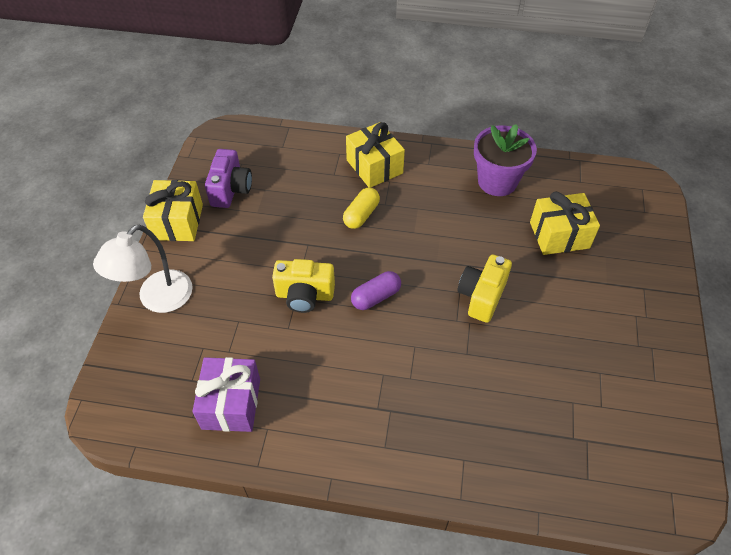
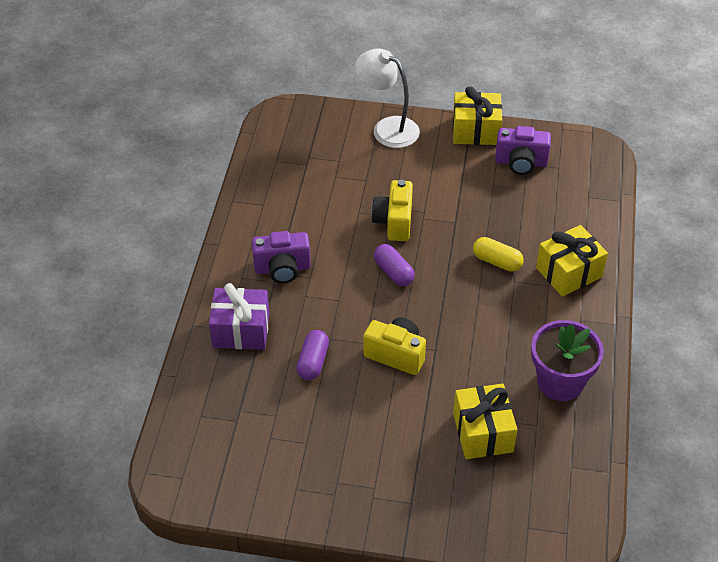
camera: 90 degrees right, 5 degrees down
(231, 403) = (286, 182): purple gift -> purple gift (241, 330)
(371, 403) = (282, 269): none -> purple camera
(500, 369) = (313, 362): none -> purple capsule

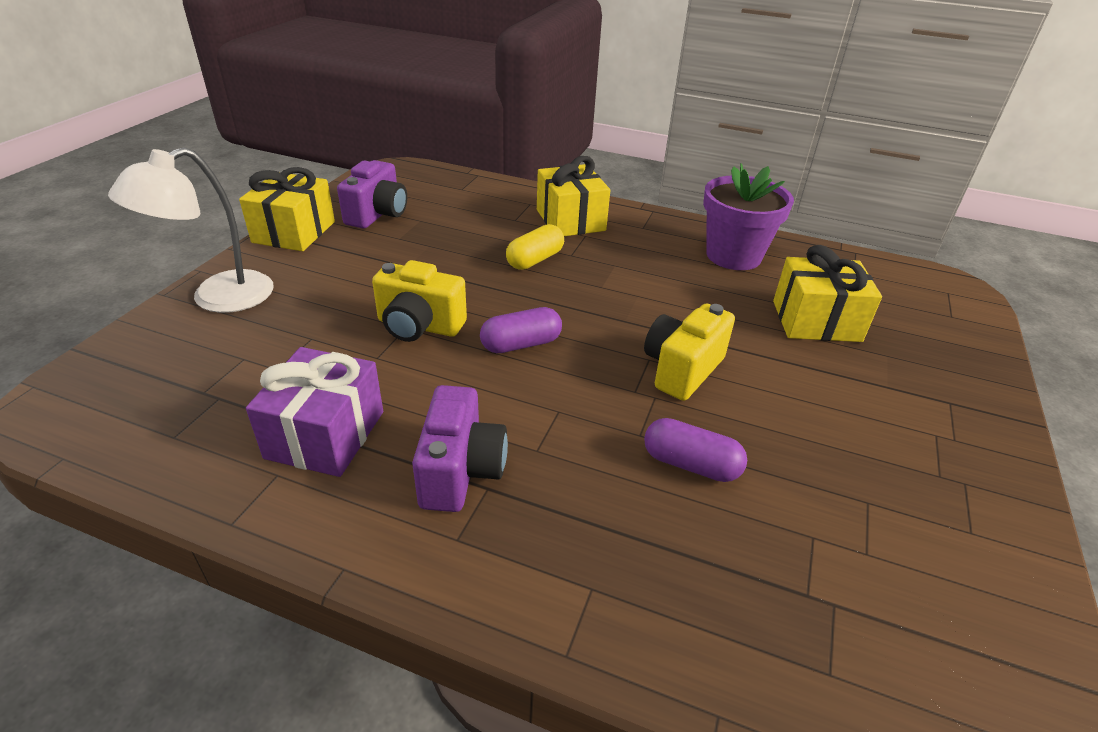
camera: 80 degrees left, 10 degrees down
(241, 330) = (601, 561): purple gift -> purple gift (325, 434)

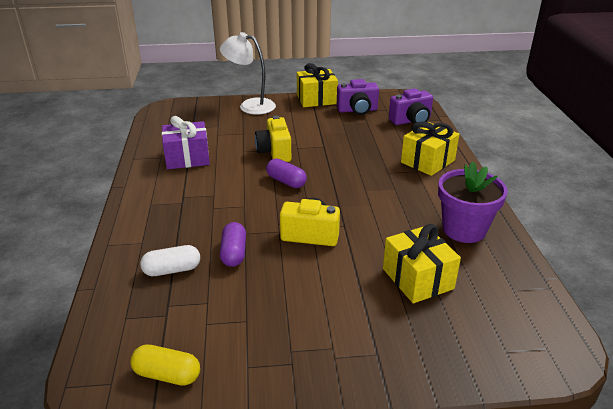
camera: 65 degrees right, 5 degrees down
(460, 471) = (187, 193): purple camera -> purple camera (411, 121)
(535, 260) = (368, 163): yellow capsule -> yellow capsule (167, 374)
(706, 561) = (172, 270): none -> white capsule

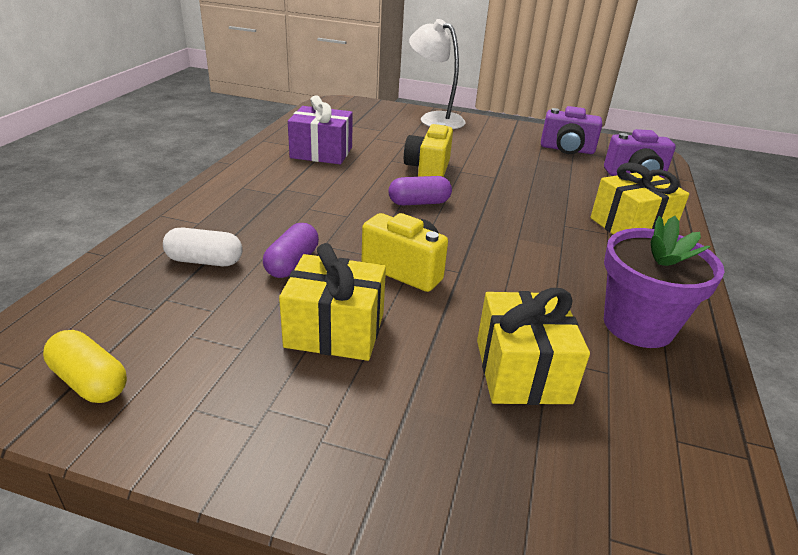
camera: 20 degrees right, 0 degrees up
(286, 181) = (419, 203): purple capsule -> purple capsule turned 75 degrees counterclockwise
(316, 99) = (520, 128): yellow gift -> yellow gift (335, 330)

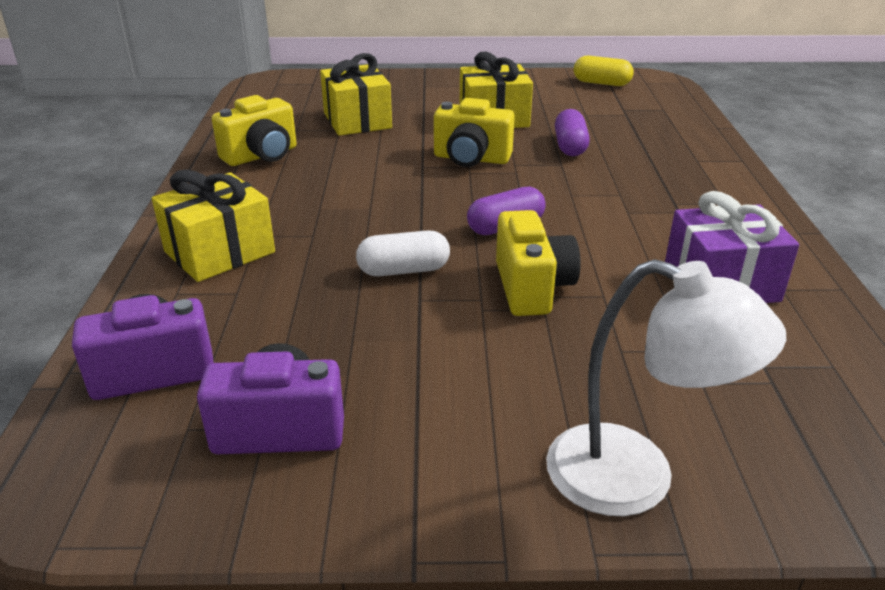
camera: 165 degrees right, 0 degrees up
(205, 261) = (639, 136): white capsule -> white capsule (404, 270)
(638, 325) = (262, 156): purple flower pot -> yellow camera

